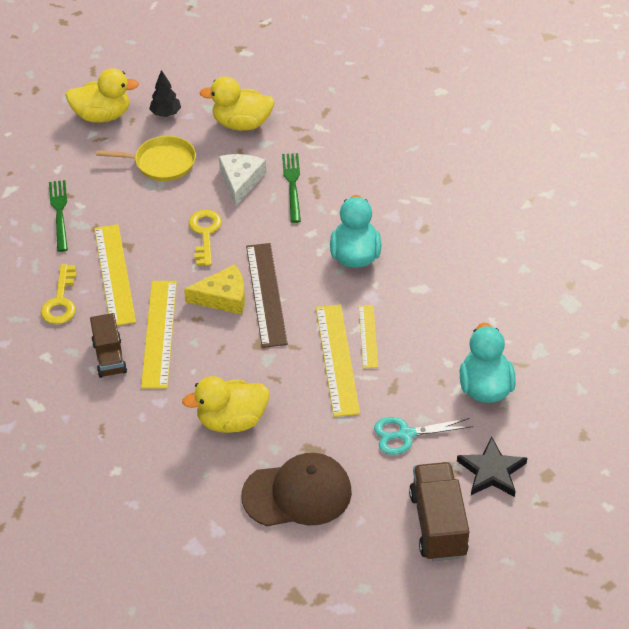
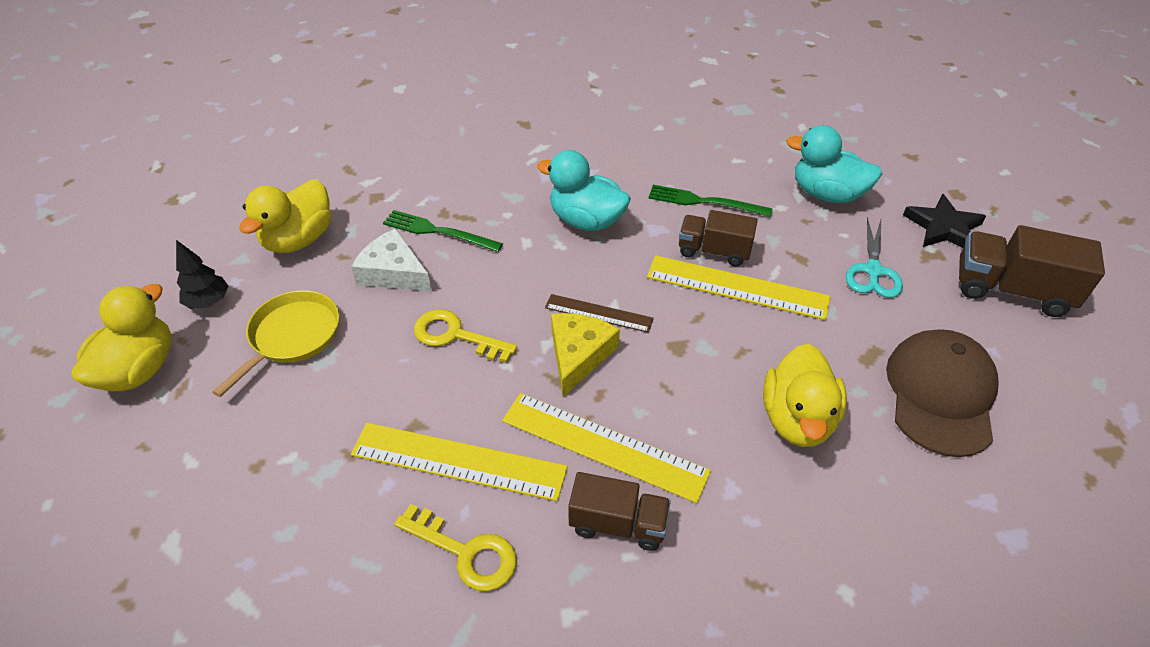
camera: 65 degrees left, 0 degrees up
(59, 213) = (282, 490): green fork -> green fork (704, 202)
(266, 294) = (598, 313): brown ruler -> brown ruler, size x0.58
(368, 336) = (713, 251): yellow ruler -> brown truck

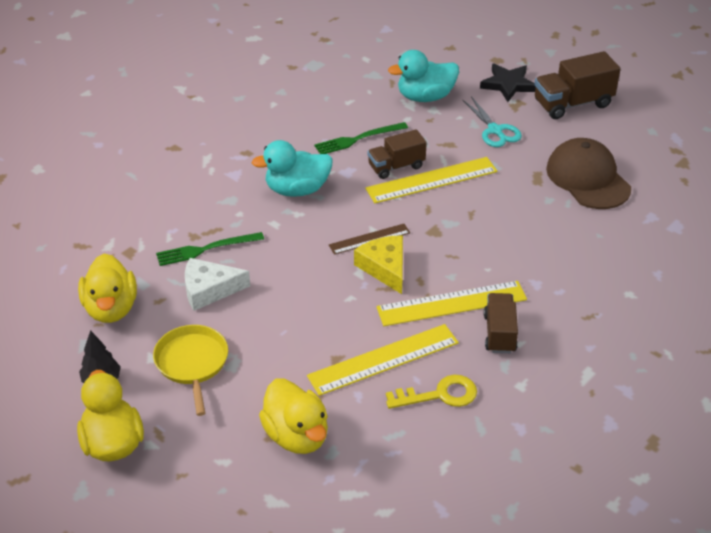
camera: 40 degrees left, 5 degrees down
(455, 336) = (298, 301): yellow key -> none
(618, 524) = (499, 333): brown truck -> brown truck turned 60 degrees counterclockwise
(797, 419) = (533, 231): yellow duck -> yellow duck (296, 435)

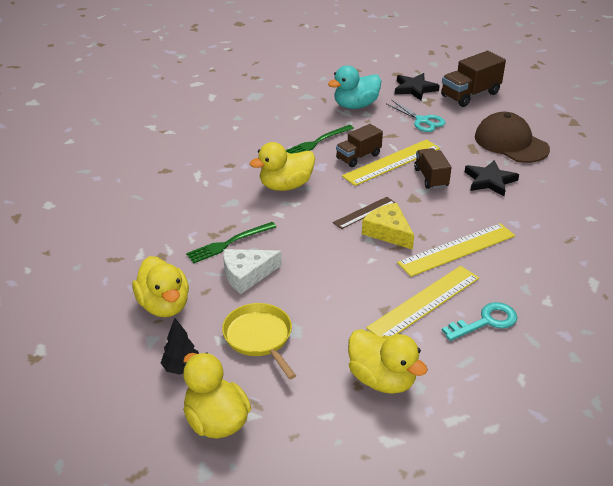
camera: 15 degrees left, 5 degrees down
(297, 190) = (285, 186): turquoise duck -> yellow duck
(439, 395) = (486, 321): yellow key -> turquoise key
(499, 333) = (507, 265): brown truck -> brown truck (431, 178)
(535, 224) = (489, 181): none -> black star

